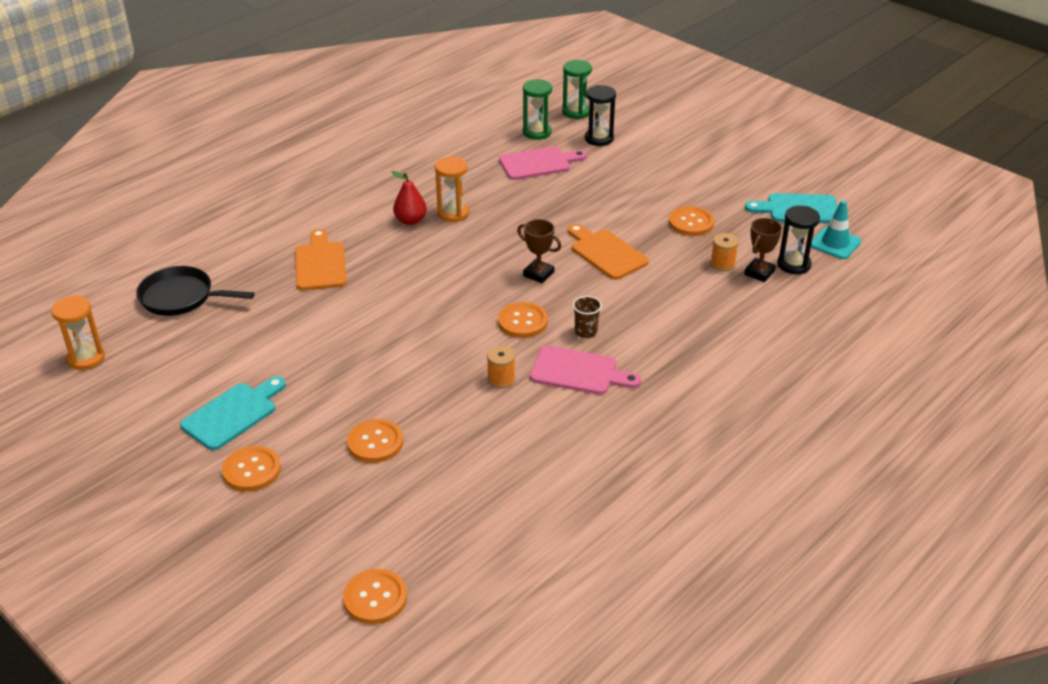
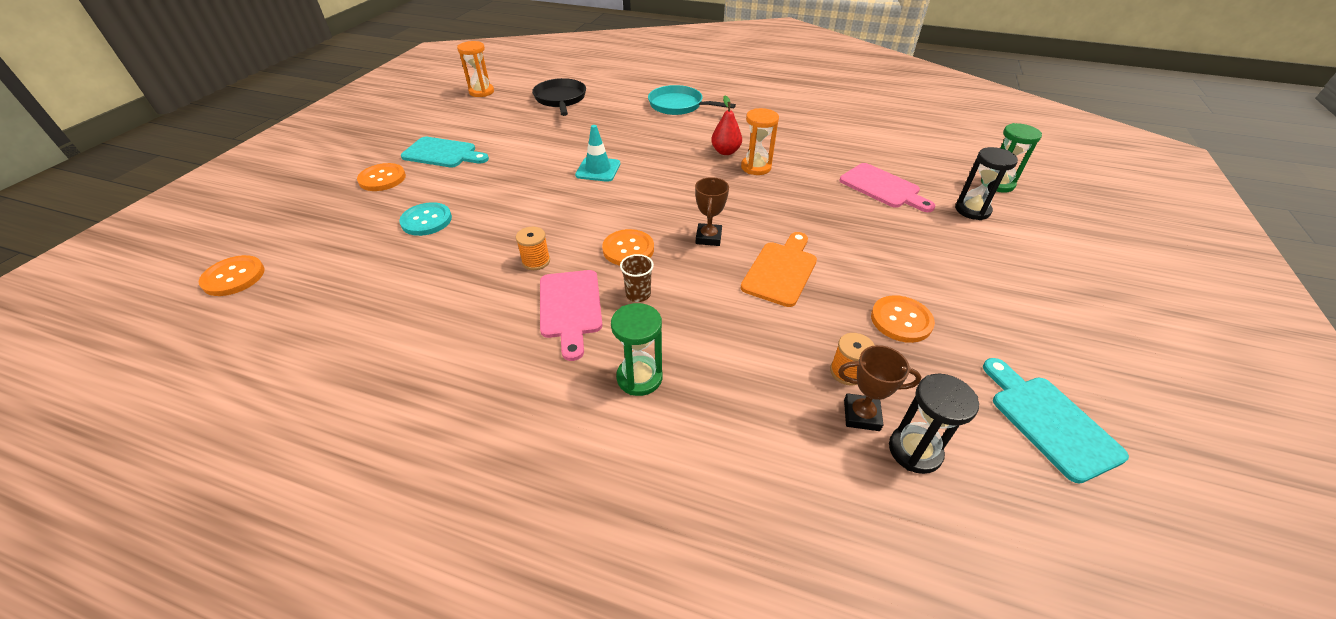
camera: 65 degrees right, 5 degrees up
(287, 219) = (679, 105): none -> turquoise pan
(320, 264) = (635, 133): orange cutting board -> none
(375, 442) = (426, 220): orange button -> turquoise button
(537, 132) = (930, 172): green hourglass -> green hourglass (639, 377)
(835, 243) = (1017, 492): turquoise traffic cone -> turquoise traffic cone (598, 169)

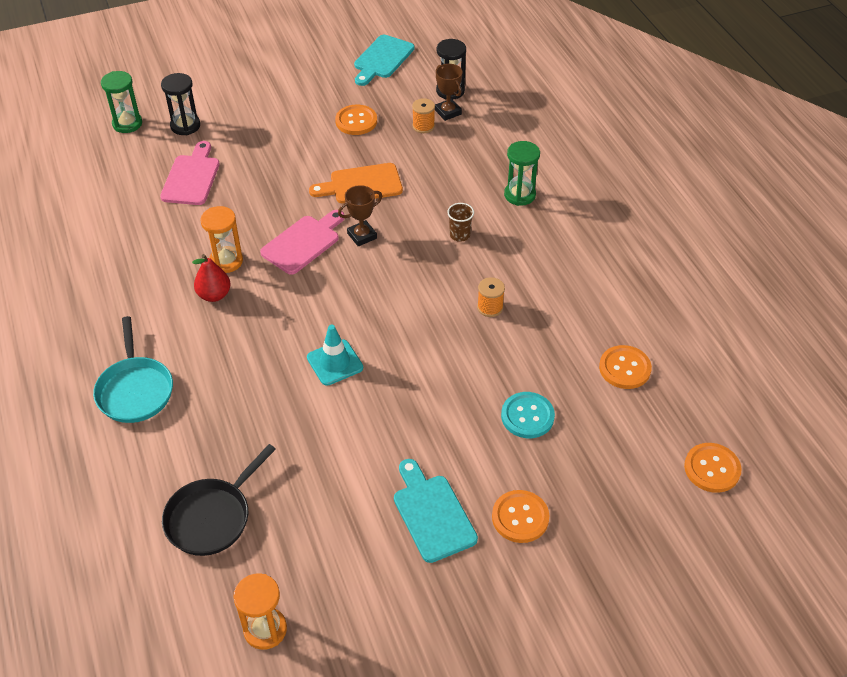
camera: 130 degrees left, 5 degrees up
(570, 308) = (508, 257): pink cutting board -> pink cutting board (303, 243)
(628, 249) = (422, 268): orange button -> orange button (624, 368)

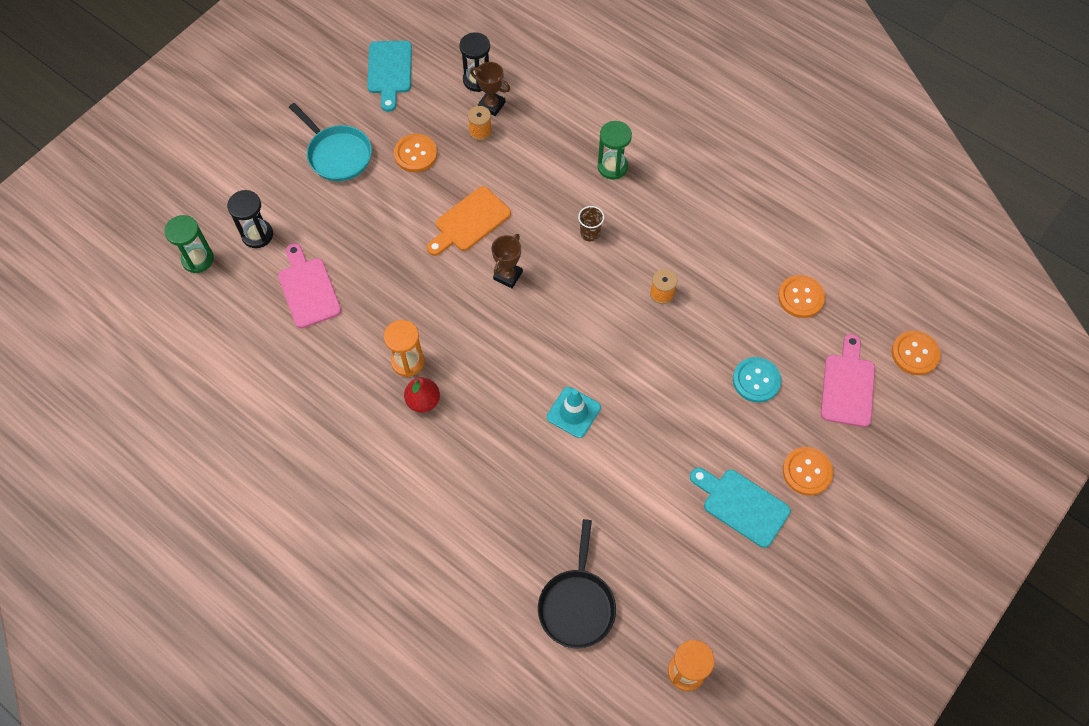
camera: 30 degrees left, 15 degrees up
(135, 390) = (425, 528): turquoise pan -> turquoise pan (337, 154)
(303, 243) = (462, 308): pink cutting board -> pink cutting board (848, 386)

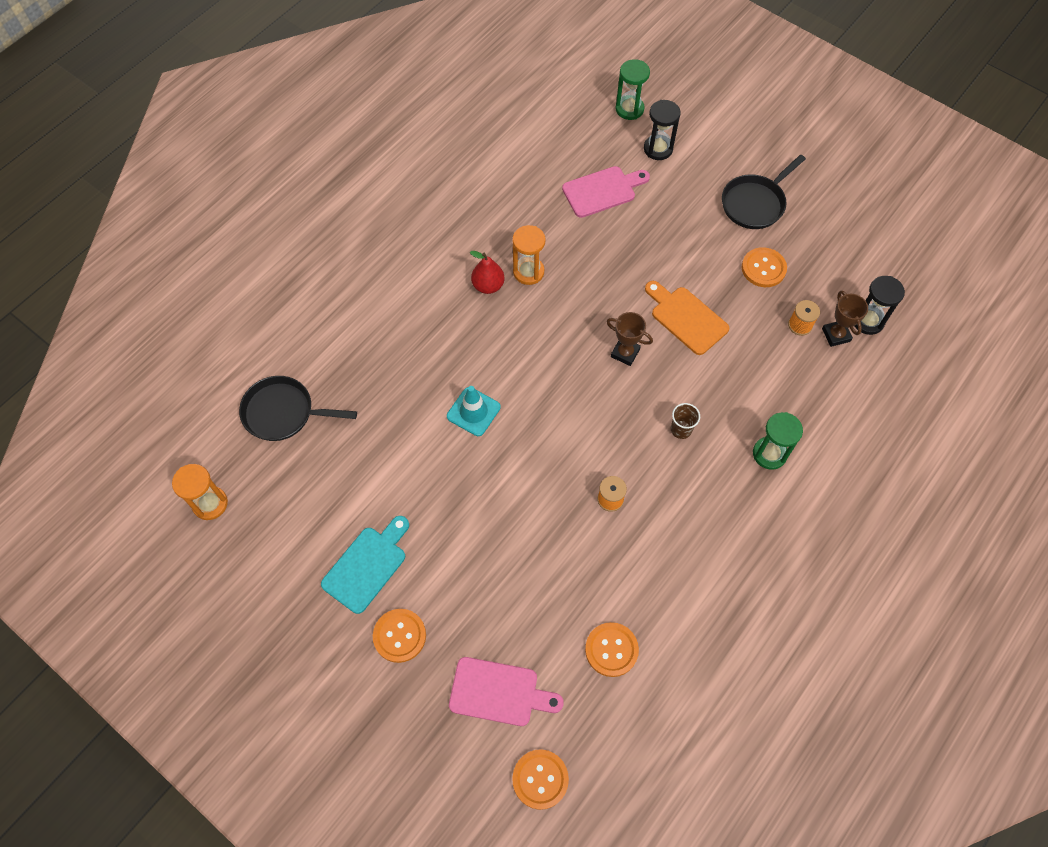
camera: 90 degrees right, 0 degrees up
(337, 154) = (755, 203): turquoise pan -> black pan
(389, 71) = (865, 241): turquoise cutting board -> none
(491, 105) = (836, 335): brown trophy -> brown trophy turned 45 degrees counterclockwise
(756, 380) = (506, 591): turquoise button -> none

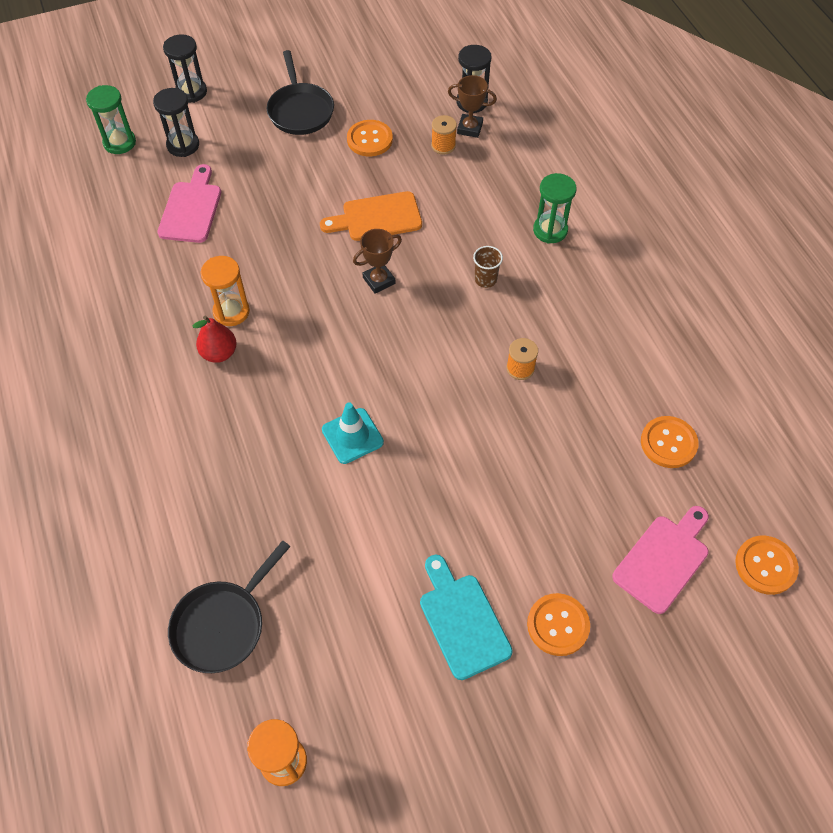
camera: 60 degrees left, 5 degrees down
(714, 121) = (191, 92): none -> black hourglass

